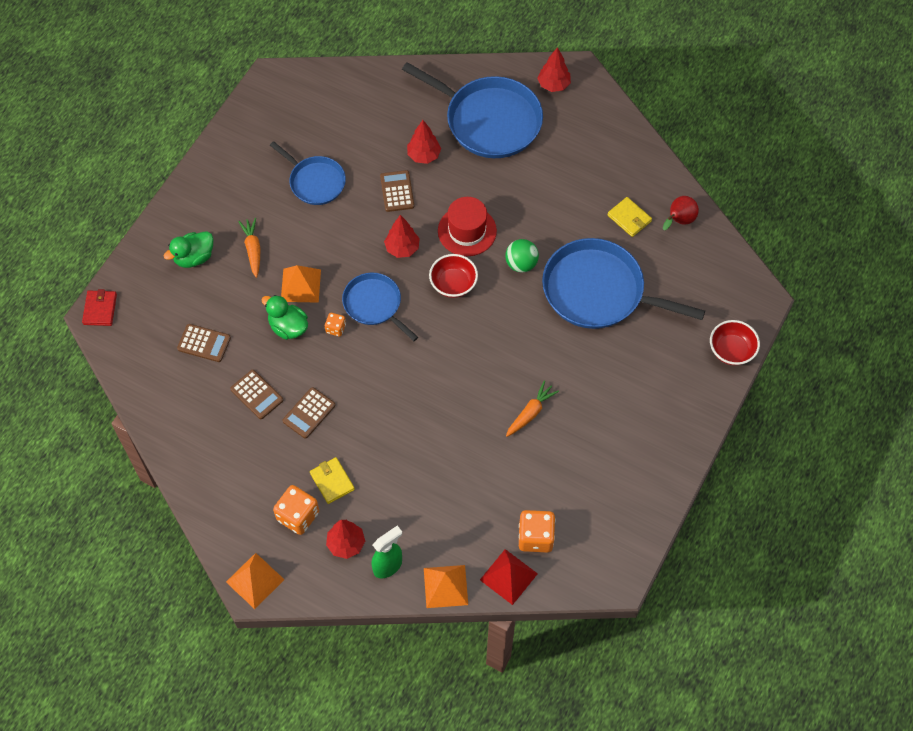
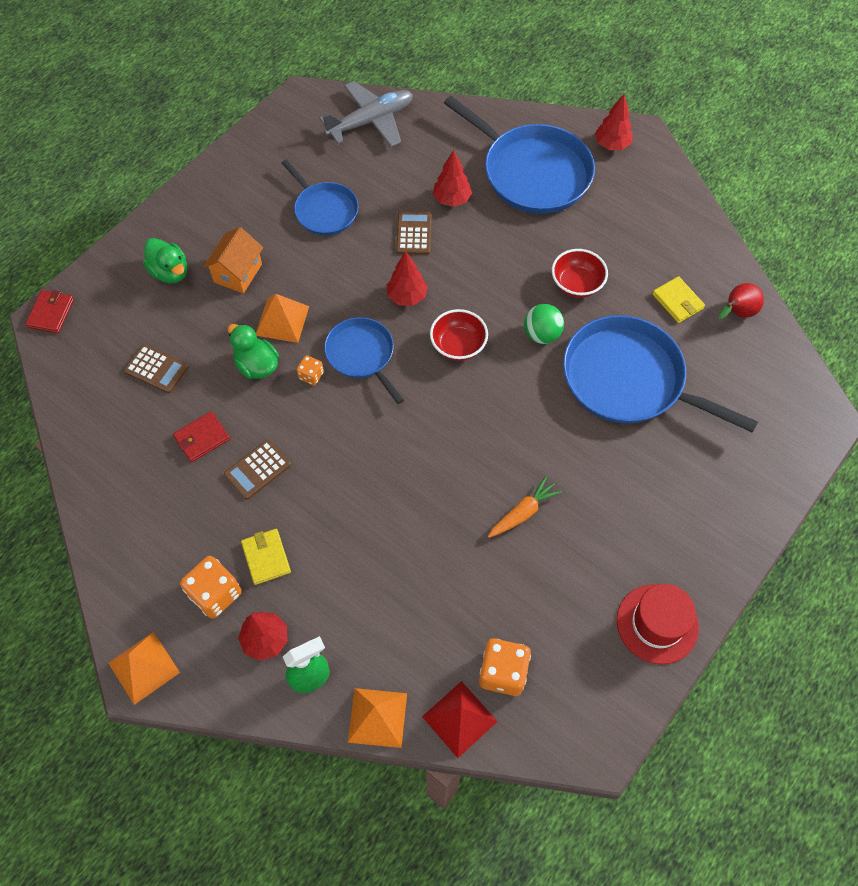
camera: 10 degrees right, 0 degrees up
(194, 257) = (170, 272): green duck -> green duck turned 105 degrees counterclockwise
(253, 249) = (238, 273): orange carrot -> orange house
(257, 395) = (202, 438): brown calculator -> red wallet
(338, 92) = (371, 121): none -> grey plane
(467, 231) = (485, 288): red hat -> red hat (657, 624)
(731, 351) = (782, 476): red bowl -> red bowl (576, 284)

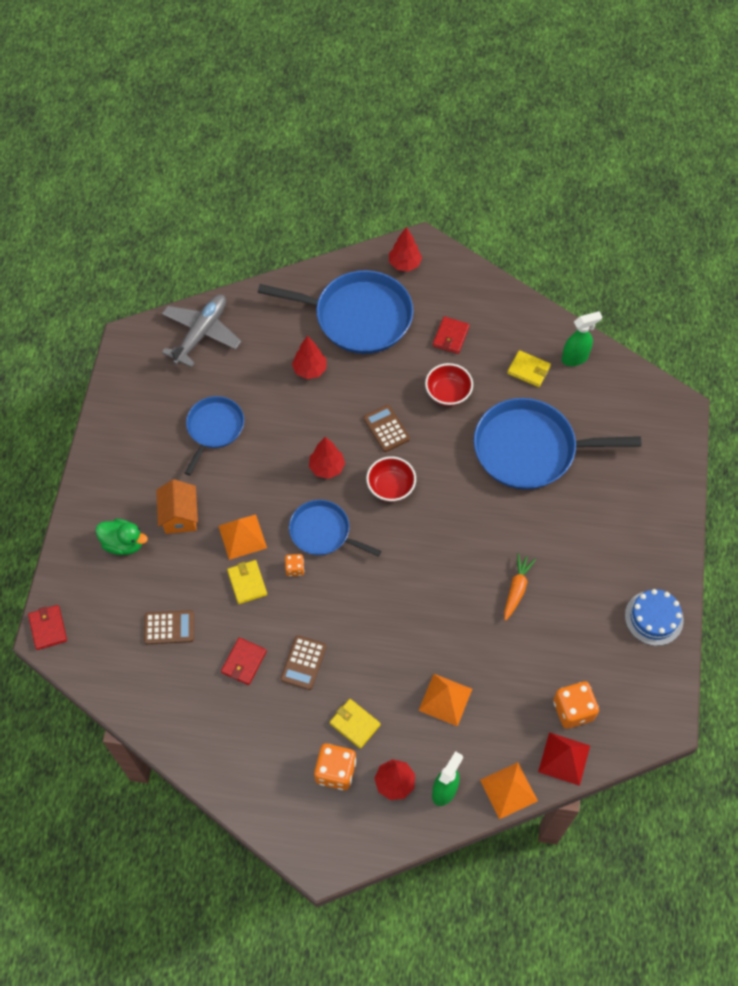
camera: 30 degrees left, 0 degrees up
(143, 667) = (320, 853): orange pyramid -> orange pyramid (445, 699)
(257, 365) = (247, 583): green duck -> yellow wallet
(324, 210) = (214, 429): blue pan -> blue pan turned 90 degrees counterclockwise
(414, 233) = (298, 413): brown calculator -> brown calculator (386, 428)
(541, 334) = (446, 446): green ball -> none
(615, 232) = (450, 336): none -> red wallet
(657, 624) = (654, 618): red hat -> blue cake
(736, 313) = (575, 358): red pear -> green spray bottle

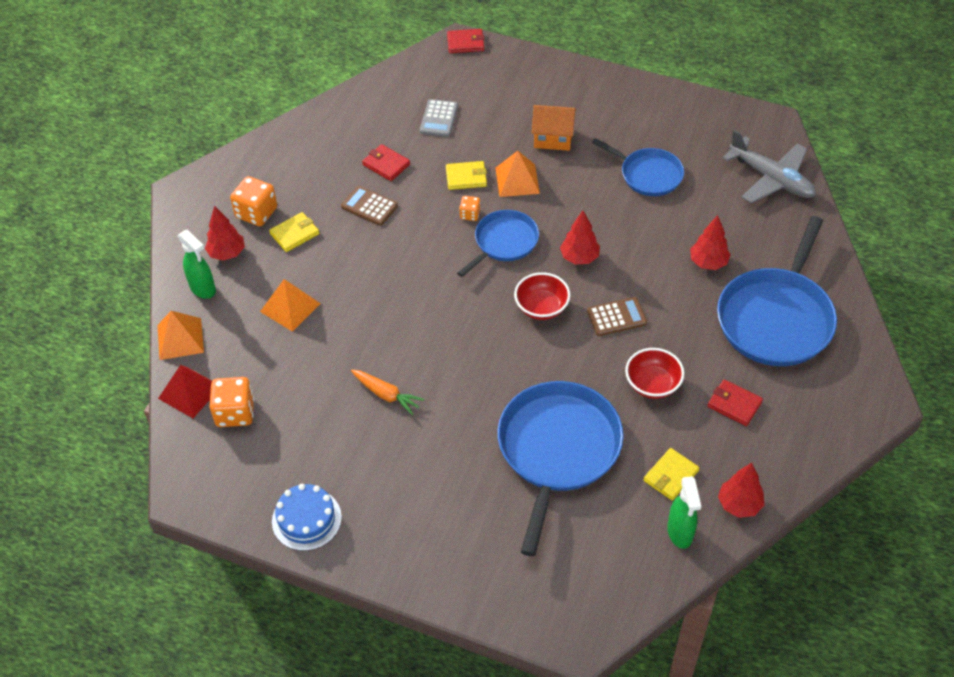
camera: 105 degrees right, 10 degrees down
(123, 543) = (535, 97): green duck -> none
(169, 627) = (439, 118): brown calculator -> grey calculator
(404, 264) = (852, 379): red tree -> red tree (739, 504)

